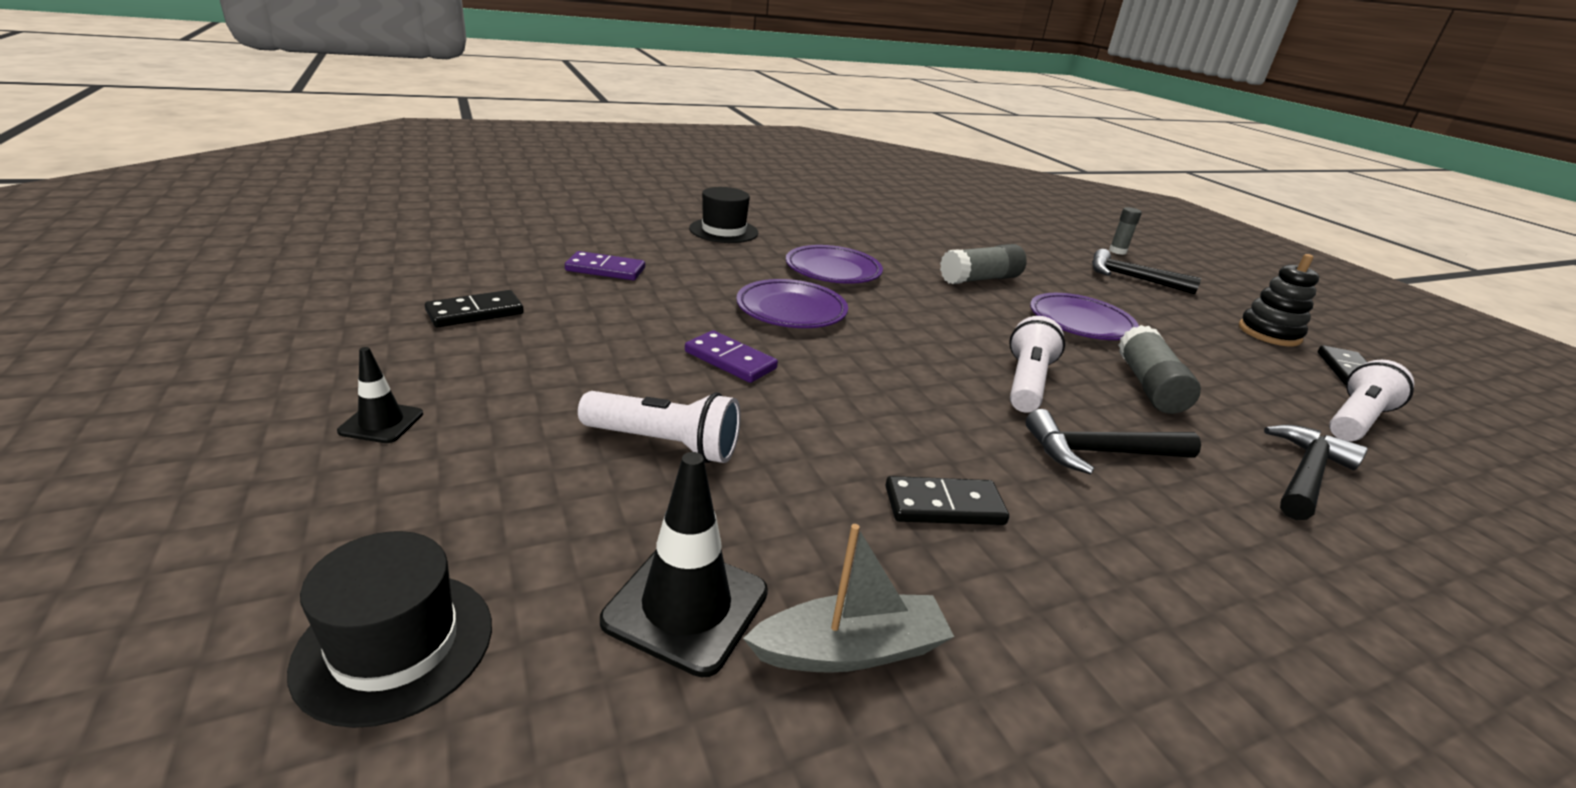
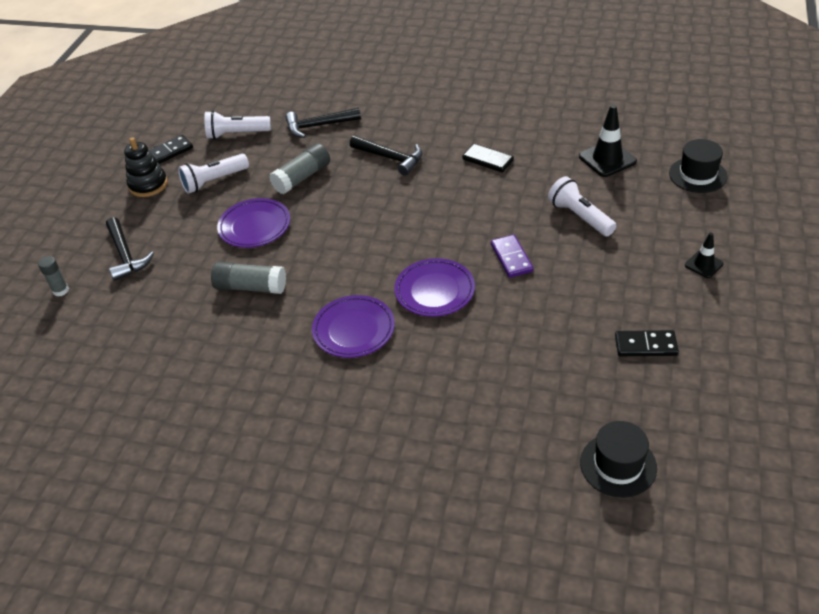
camera: 135 degrees left, 15 degrees up
(605, 270) = (534, 379): purple domino -> none
(723, 231) = (386, 424): black hat -> black hat (618, 465)
(850, 650) = (566, 135): grey boat -> none
(1026, 383) = (365, 198): white flashlight -> white flashlight (214, 181)

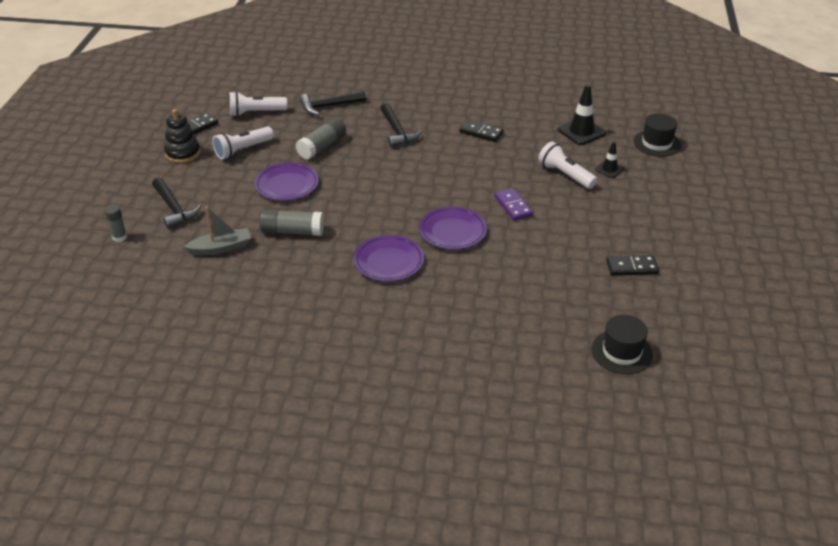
camera: 10 degrees left, 5 degrees down
(168, 307) = (221, 248): none -> grey boat
(390, 158) = (397, 131): black hammer -> black hammer turned 45 degrees clockwise
(703, 264) = (670, 208): black traffic cone -> black traffic cone (609, 169)

